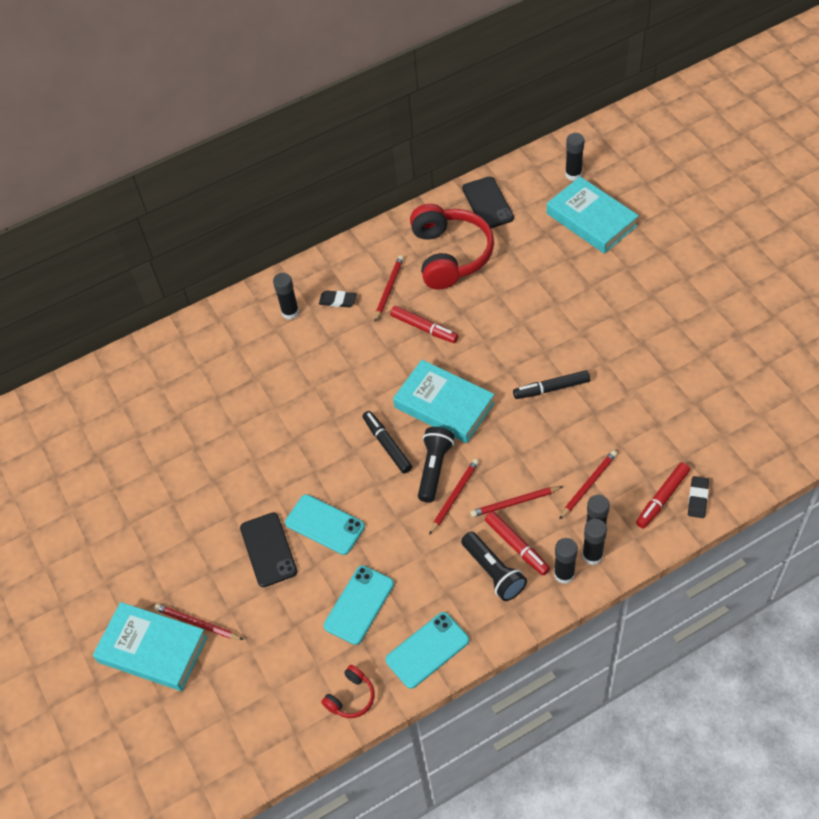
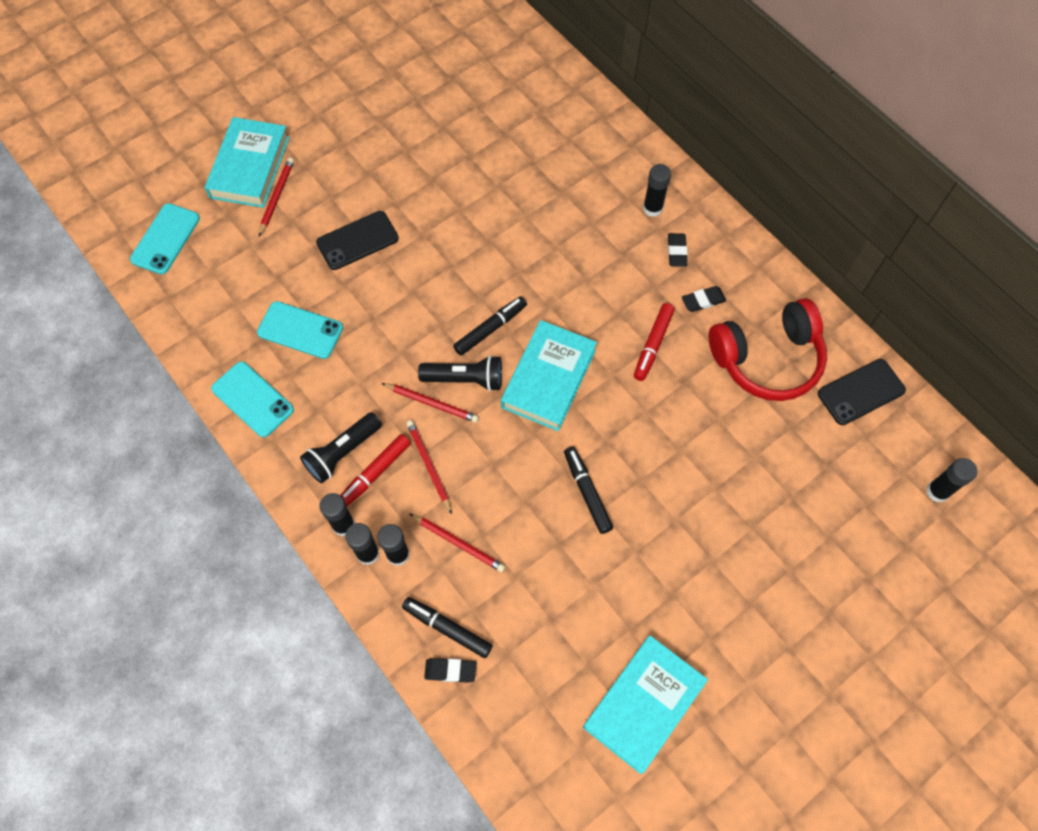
camera: 75 degrees right, 10 degrees up
(325, 524) = (389, 285): turquoise phone -> turquoise phone (165, 239)
(351, 697) = (203, 338): red headphones -> none
(389, 289) = (703, 301): red pencil -> black eraser
(591, 219) = (862, 520): turquoise book -> turquoise book (643, 704)
(662, 498) = (447, 628): red marker -> black marker

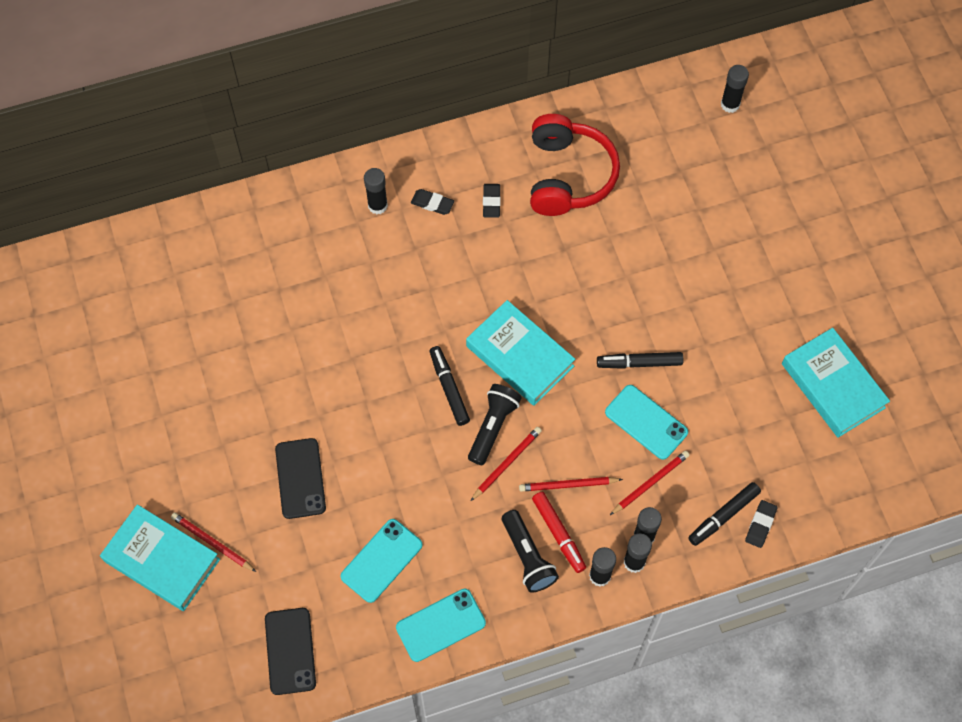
camera: 70 degrees left, 0 degrees up
(165, 239) = (216, 668): turquoise phone -> turquoise phone (646, 422)
(653, 345) = (519, 259): red marker -> none
(861, 392) = (625, 119): black phone -> black phone (290, 651)

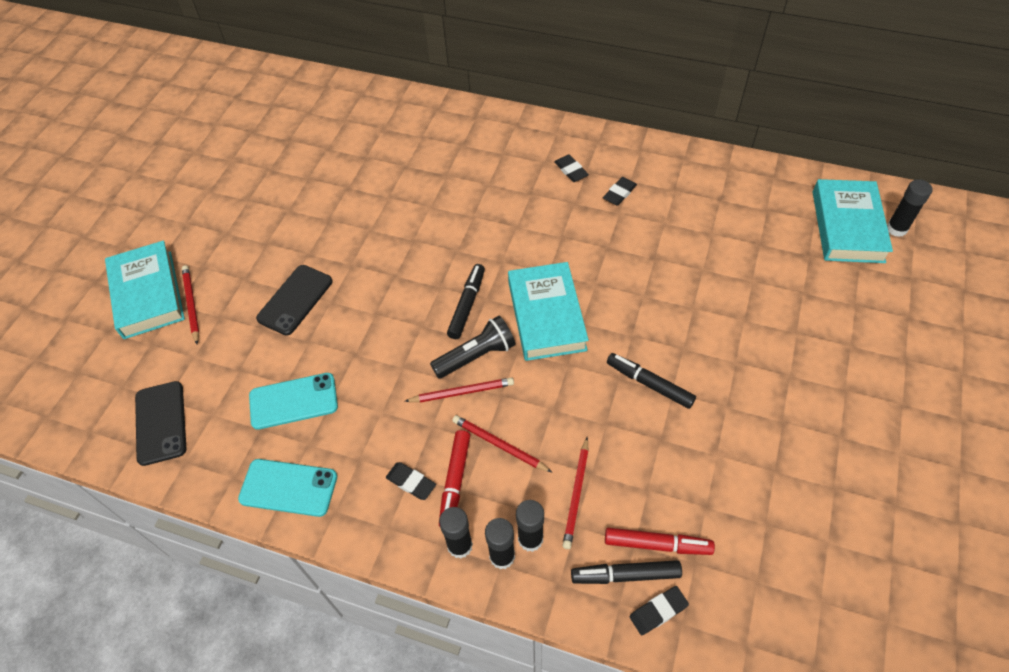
camera: 40 degrees right, 10 degrees down
(290, 651) = (161, 423): black phone -> black phone turned 45 degrees counterclockwise
(377, 205) = (527, 151): black glue stick -> none
(528, 557) = (411, 482): black flashlight -> black eraser
(568, 175) = (701, 207): red headphones -> none
(646, 422) = (616, 437): turquoise phone -> none
(650, 483) = (576, 494): red pencil -> red pencil turned 105 degrees clockwise
(729, 480) = (657, 544): none -> red marker
(833, 385) = (838, 525): turquoise book -> turquoise book (847, 226)

